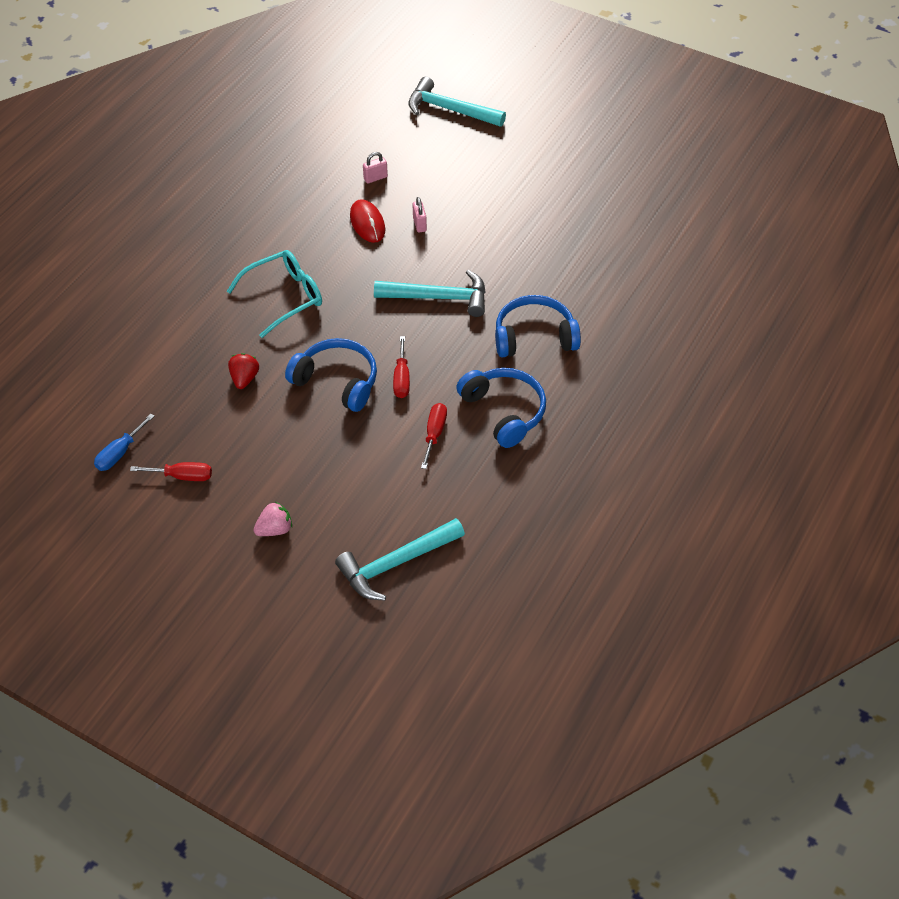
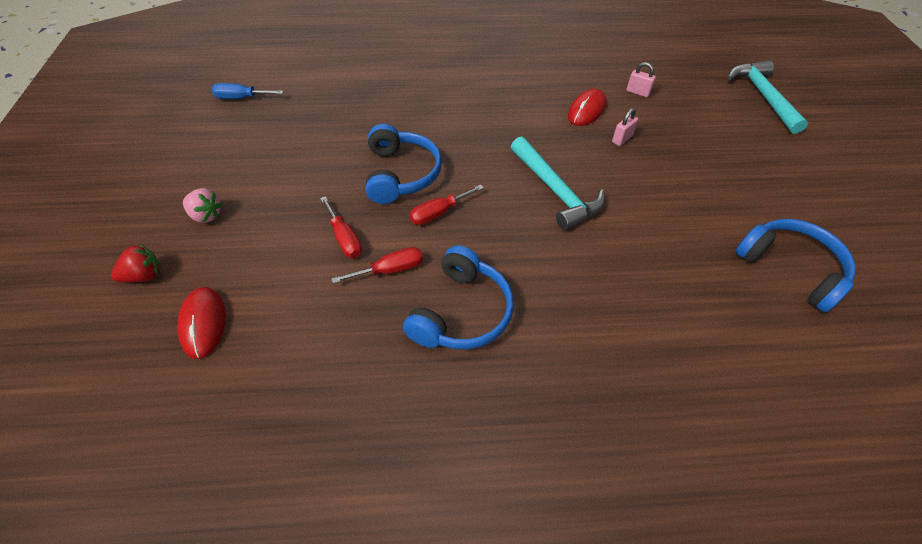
camera: 55 degrees right, 0 degrees up
(182, 476) = (236, 137): red screwdriver -> red screwdriver (344, 238)
(244, 378) = (361, 123): red strawberry -> red strawberry (144, 276)
(284, 297) = (463, 104): turquoise glasses -> none
(396, 563) = (203, 323): turquoise hammer -> red mouse
(534, 336) = (581, 286): blue headphones -> blue headphones (791, 268)

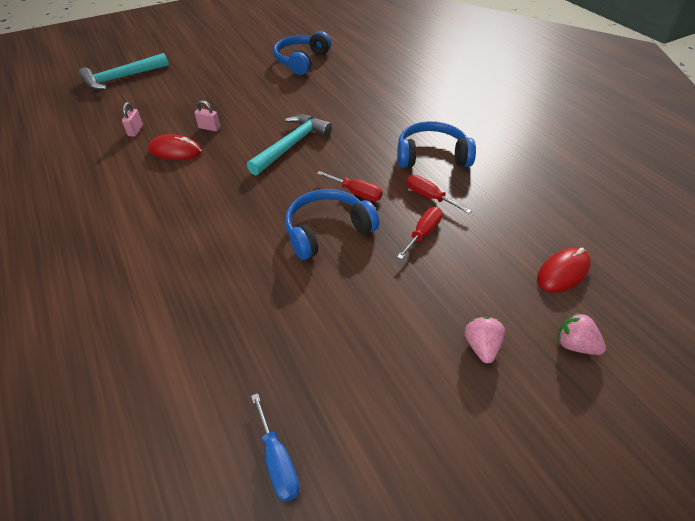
camera: 115 degrees left, 5 degrees down
(144, 276) = (574, 344): red strawberry -> pink strawberry

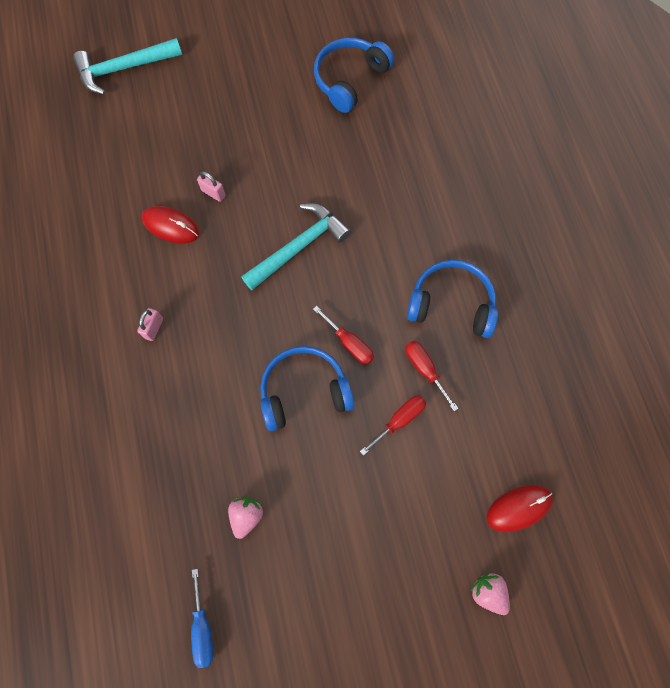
camera: 15 degrees right, 25 degrees up
(135, 131) = (131, 178): pink padlock -> pink padlock (154, 328)
(481, 346) = (403, 570): pink strawberry -> pink strawberry (246, 515)

